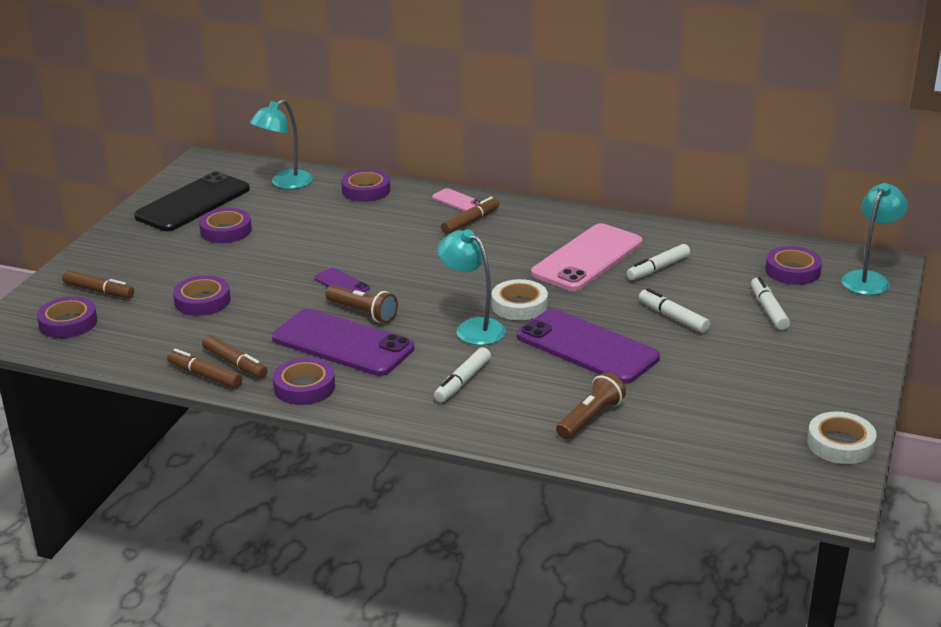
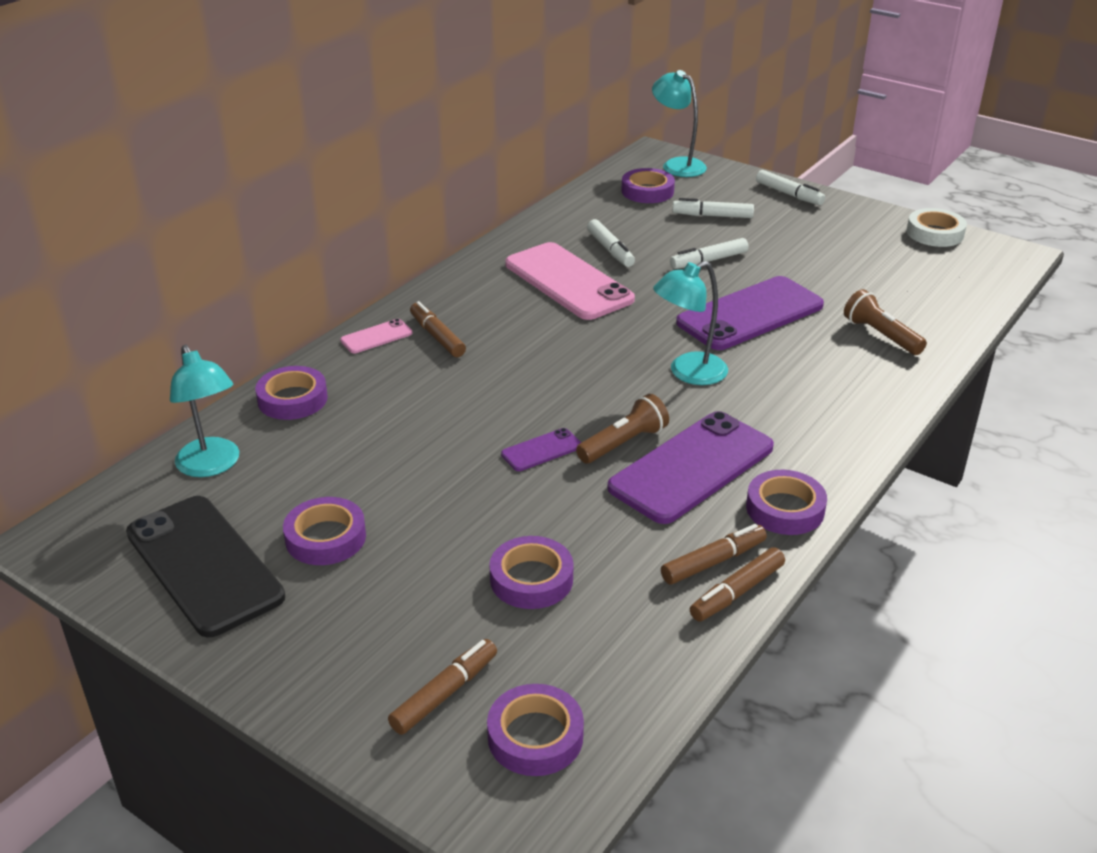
camera: 75 degrees left, 5 degrees up
(462, 381) = (798, 396): white marker -> white marker (789, 194)
(519, 305) = (650, 337): white tape -> none

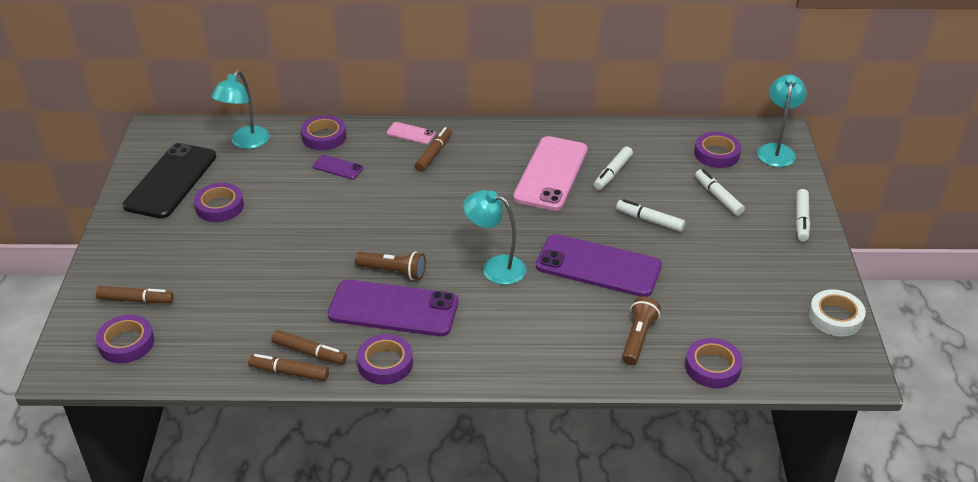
camera: 55 degrees right, 5 degrees up
(531, 579) = (241, 290): purple tape -> purple tape (712, 367)
(541, 450) = (357, 244): purple phone -> purple phone (338, 167)

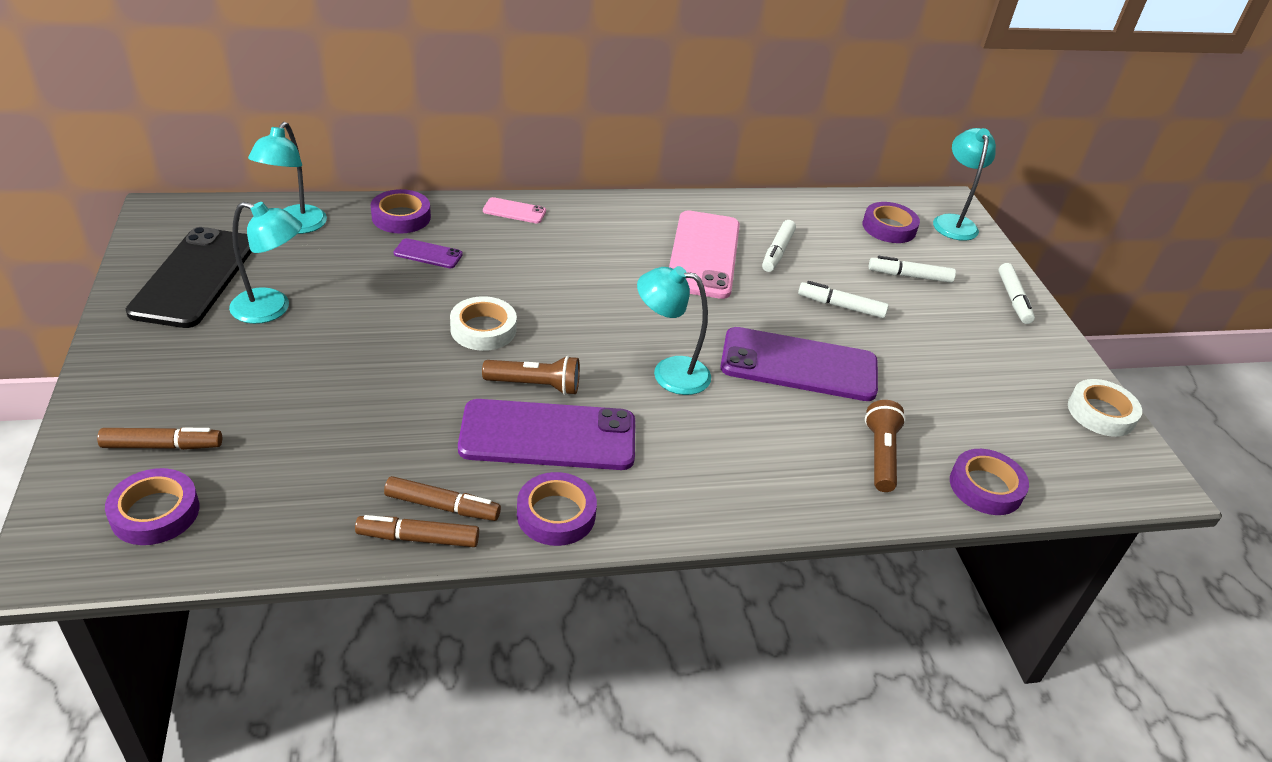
camera: 15 degrees left, 0 degrees up
(219, 206) = (272, 309): purple tape -> turquoise lamp
(365, 228) = (483, 329): none -> white tape
(433, 154) = (550, 235): brown marker -> none
(718, 197) = (910, 276): white marker -> white marker turned 45 degrees counterclockwise

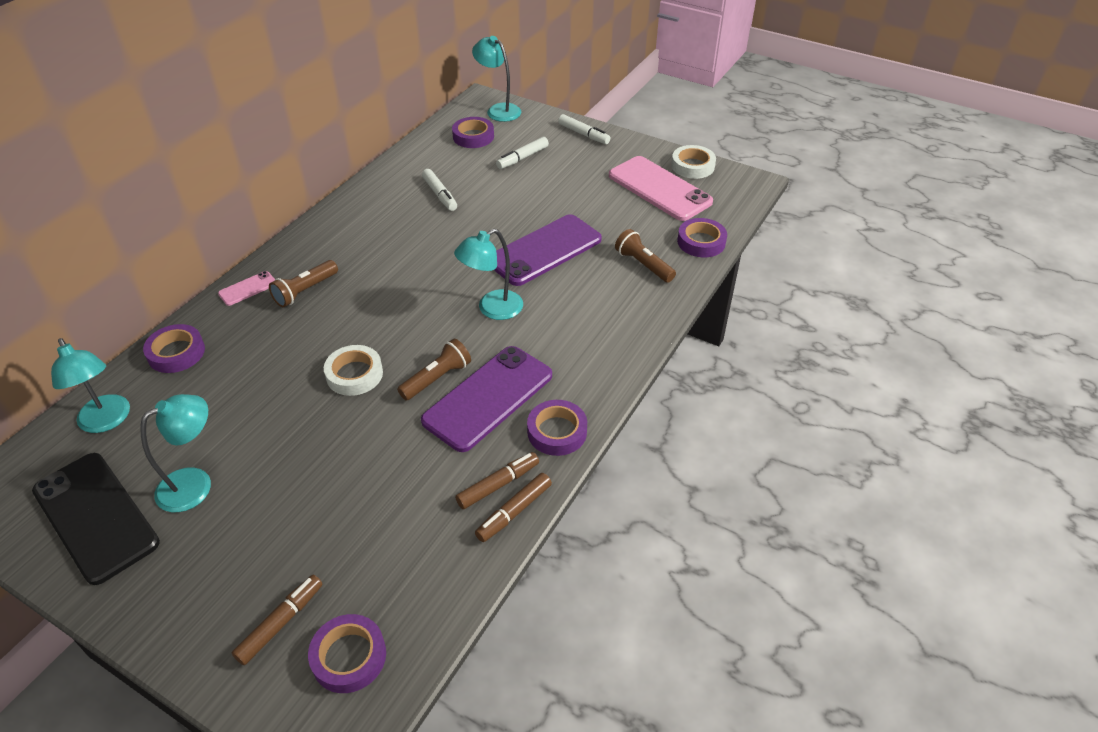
camera: 45 degrees left, 5 degrees up
(428, 254) = (239, 360): purple phone -> none
(550, 243) = (305, 291): none -> brown flashlight
(703, 255) = (404, 227): pink phone -> pink phone (659, 189)
(841, 306) = (516, 201): white marker -> none

